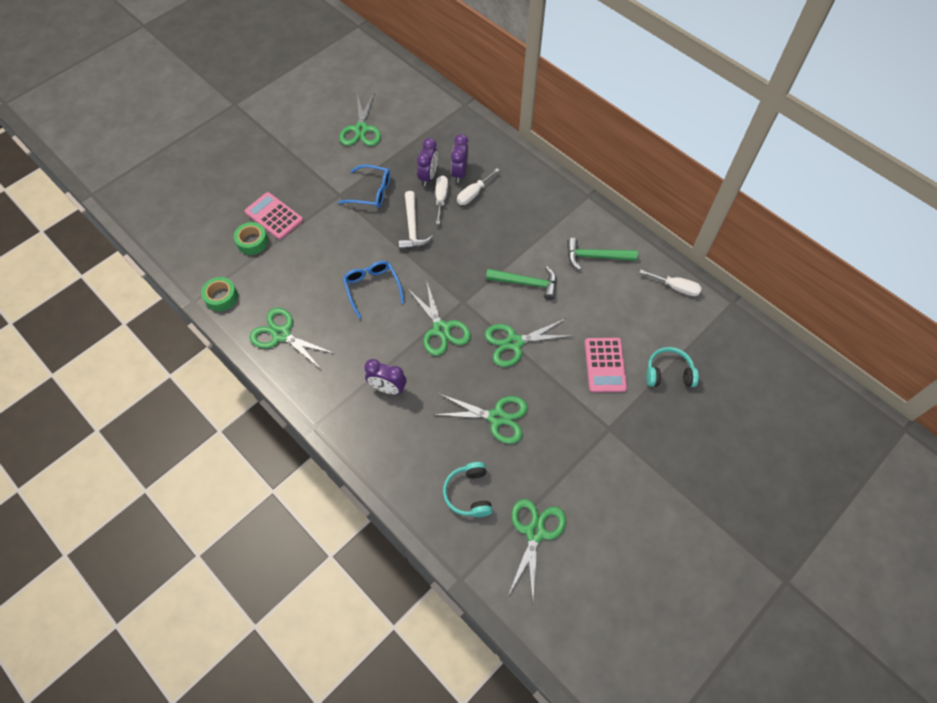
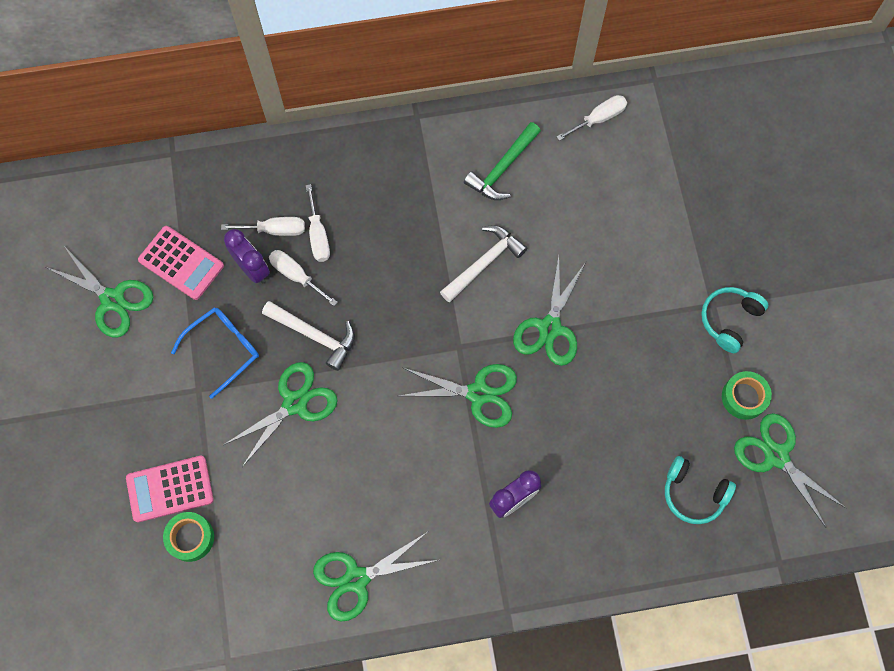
camera: 55 degrees left, 10 degrees up
(221, 297) = (248, 622): green tape -> green tape (744, 397)
(372, 288) = (367, 435): blue glasses -> none
(459, 173) = (275, 230): purple clock -> white screwdriver
(497, 417) = (626, 407): green scissors -> green scissors (295, 403)
(526, 283) = (484, 263): green hammer -> white hammer
(605, 365) = (640, 256): pink calculator -> pink calculator (181, 263)
(668, 373) = (691, 202): turquoise headphones -> turquoise headphones (729, 320)

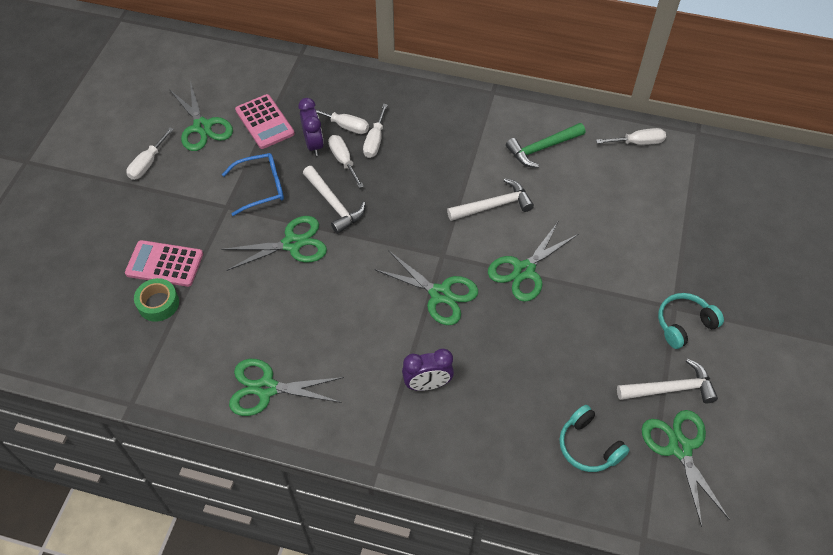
camera: 25 degrees right, 15 degrees down
(77, 374) = (148, 163): none -> white screwdriver
(744, 397) = (670, 389): green tape -> white hammer

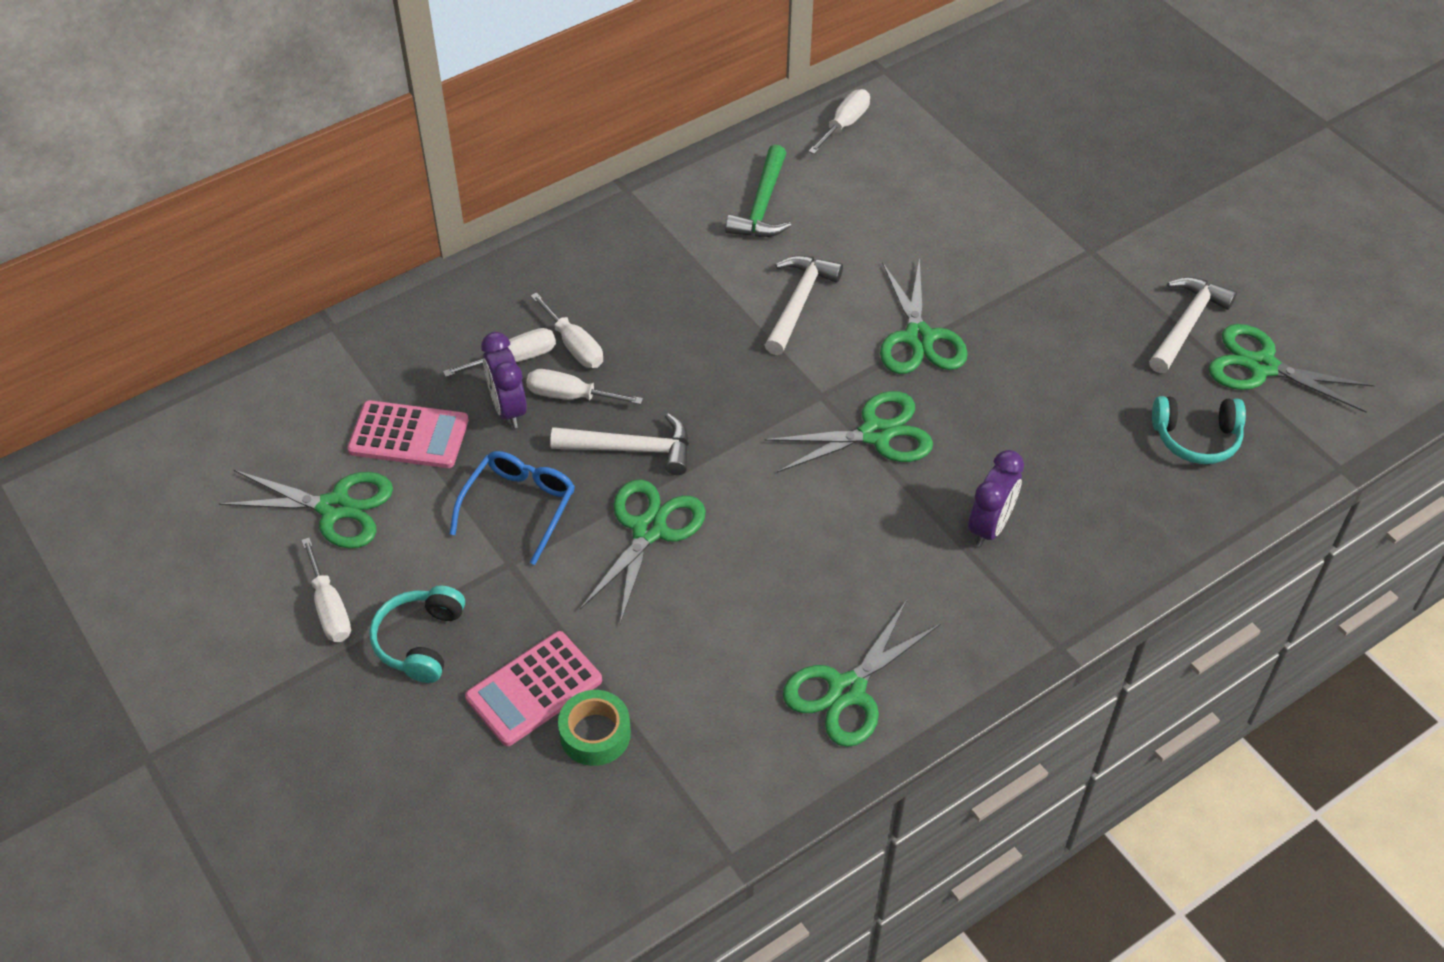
camera: 50 degrees left, 5 degrees down
(313, 144) = (508, 409): purple clock -> purple clock turned 135 degrees counterclockwise
(684, 324) = (1119, 258): turquoise headphones -> turquoise headphones (420, 641)

